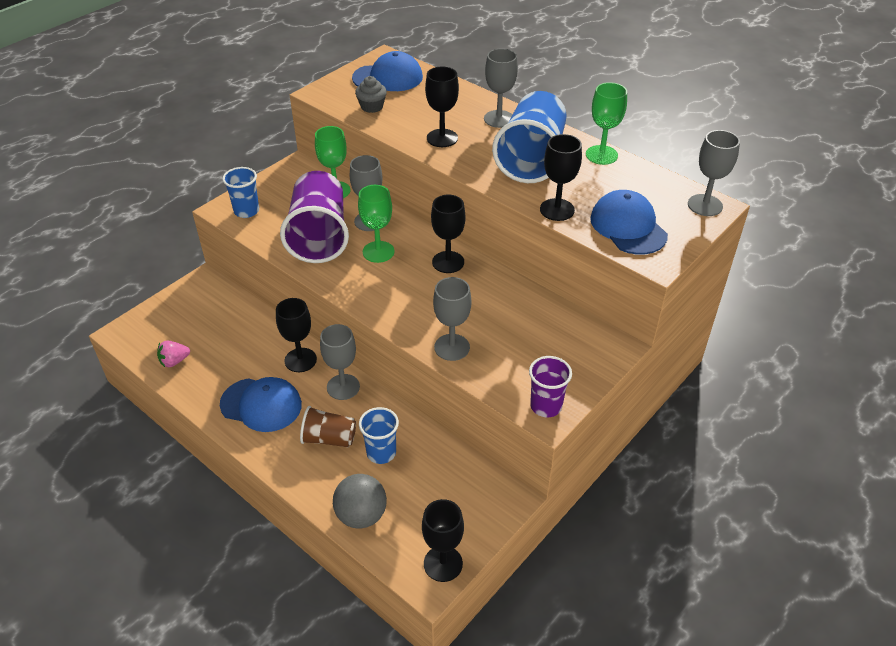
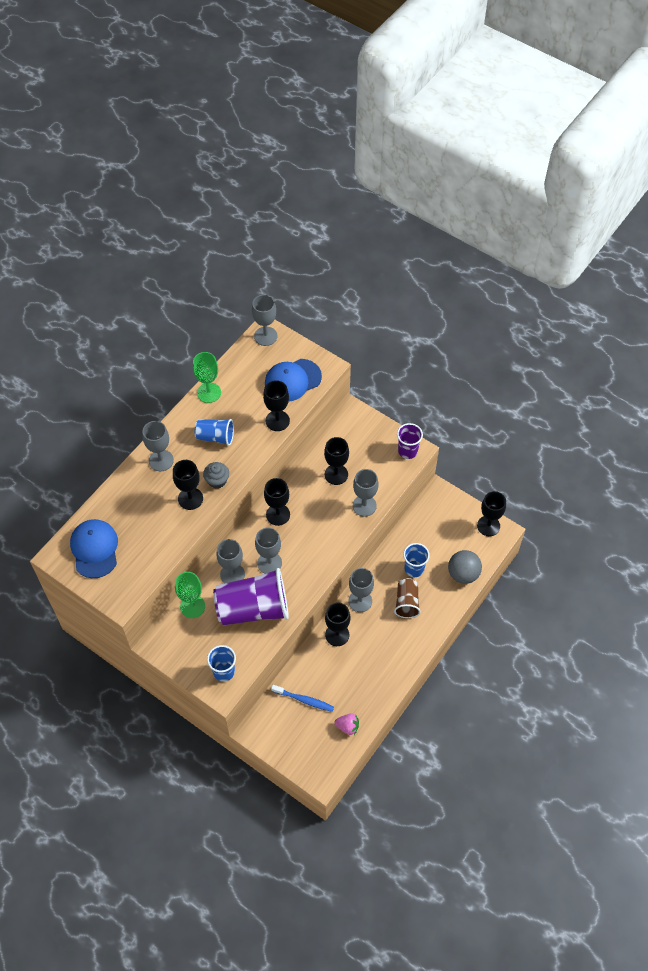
camera: 95 degrees left, 15 degrees up
(174, 361) = (347, 726): pink strawberry -> pink strawberry turned 45 degrees counterclockwise
(224, 324) = (304, 700): none -> blue toothbrush
(261, 405) = (383, 653): blue cap -> none
(372, 107) = (144, 555): grey cupcake -> grey cupcake (217, 480)
(378, 252) = (269, 563): green goblet -> grey goblet
(507, 321) = (336, 474): none -> black goblet
(531, 158) = (215, 437): blue cup -> blue cup, size x0.53

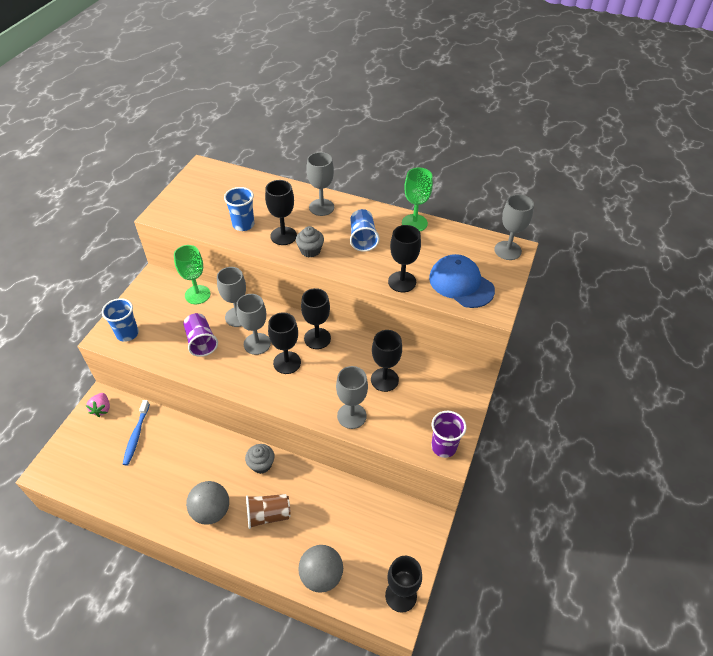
camera: 75 degrees right, 10 degrees down
(94, 549) = (213, 187): blue cap -> none
(253, 608) = (201, 341): purple cup -> purple cup, size x0.53
(337, 635) = (216, 450): black goblet -> black goblet (287, 362)
(347, 726) = (106, 484): pink strawberry -> pink strawberry (102, 409)
(360, 601) = (261, 464): grey goblet -> grey cupcake
(393, 644) = (211, 511): none -> grey ball
(414, 569) = (315, 514): blue cup -> blue cup (243, 225)

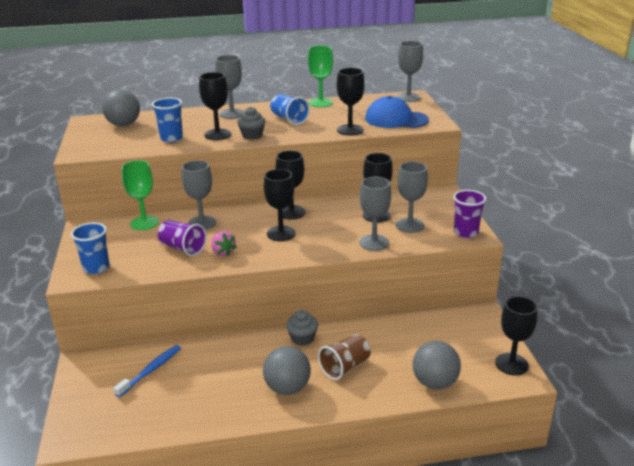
camera: 30 degrees left, 20 degrees down
(102, 409) = (90, 368): pink strawberry -> pink strawberry (223, 252)
(136, 435) = (151, 370): blue toothbrush -> blue toothbrush turned 120 degrees counterclockwise
(223, 186) = (124, 125): none -> grey ball
(257, 344) = (239, 232): grey goblet -> grey goblet (410, 225)

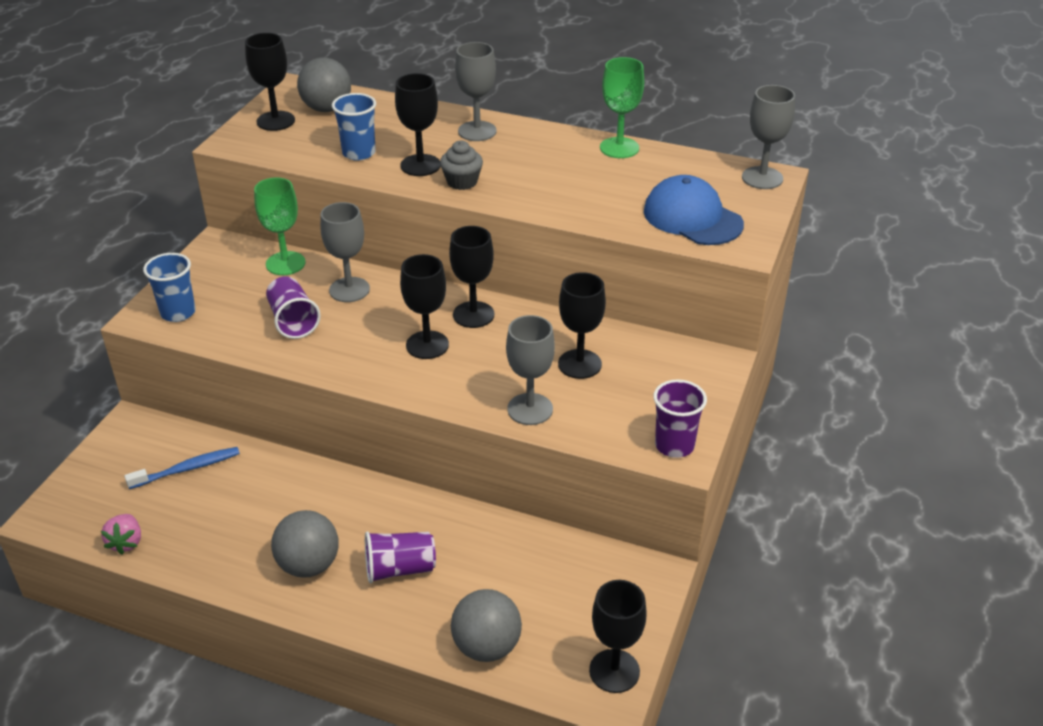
camera: 30 degrees right, 10 degrees up
(223, 252) = (331, 347): pink strawberry -> pink strawberry (126, 542)
(289, 119) = (541, 167): blue cup -> none
(302, 338) = (387, 503): grey cupcake -> none
(345, 367) = (400, 569): brown cup -> purple cup
(350, 130) = (602, 216): black goblet -> black goblet (275, 121)
(410, 225) = (608, 400): grey goblet -> none

